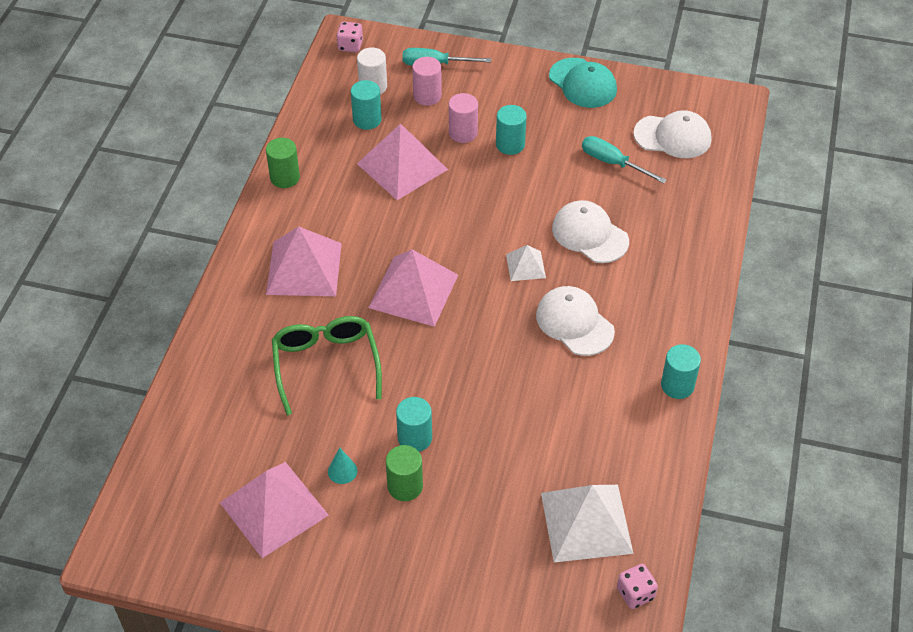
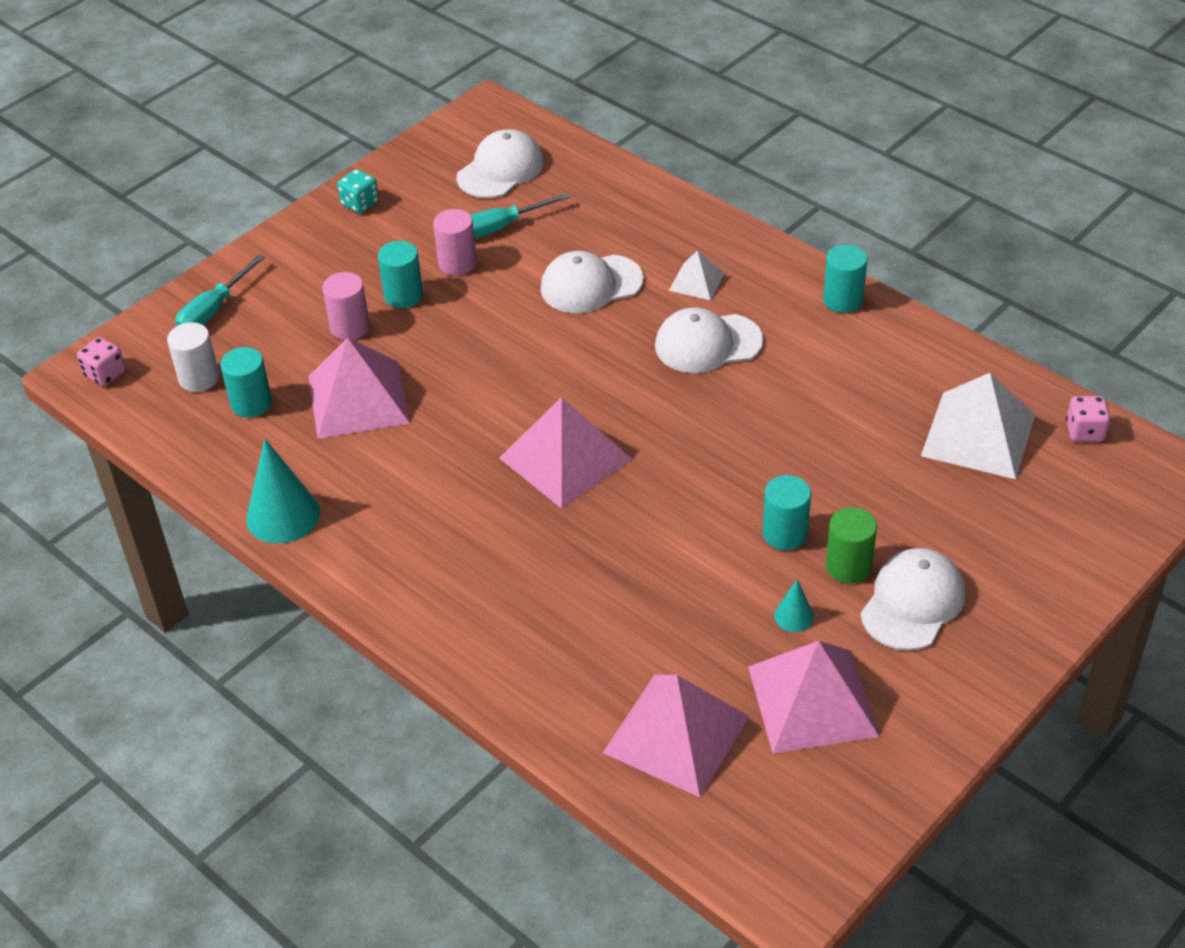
camera: 60 degrees left, 5 degrees down
(285, 177) = (283, 515): green cylinder -> turquoise cone
(304, 268) = (453, 547): pink pyramid -> pink pyramid (676, 734)
(326, 364) = (623, 577): green glasses -> none
(392, 537) = (913, 602): none -> white cap
(427, 96) = (260, 336): pink cylinder -> pink cylinder (457, 263)
(525, 266) = (598, 351): white pyramid -> white pyramid (697, 281)
(583, 83) = (360, 204): turquoise cap -> turquoise dice

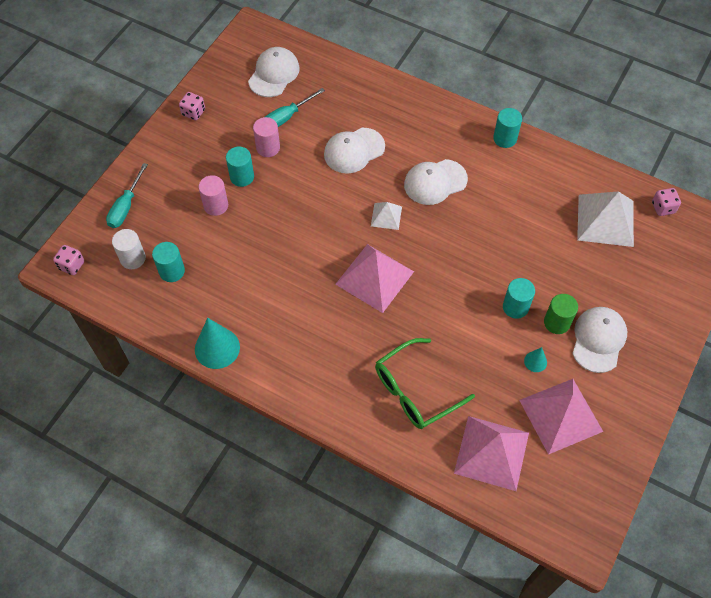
camera: 15 degrees left, 15 degrees up
(358, 399) = (237, 257): pink pyramid -> none
(360, 204) = (193, 112): turquoise dice -> pink dice
(577, 625) = (414, 391): none -> green glasses
(697, 281) = (416, 138): white pyramid -> white pyramid (386, 216)

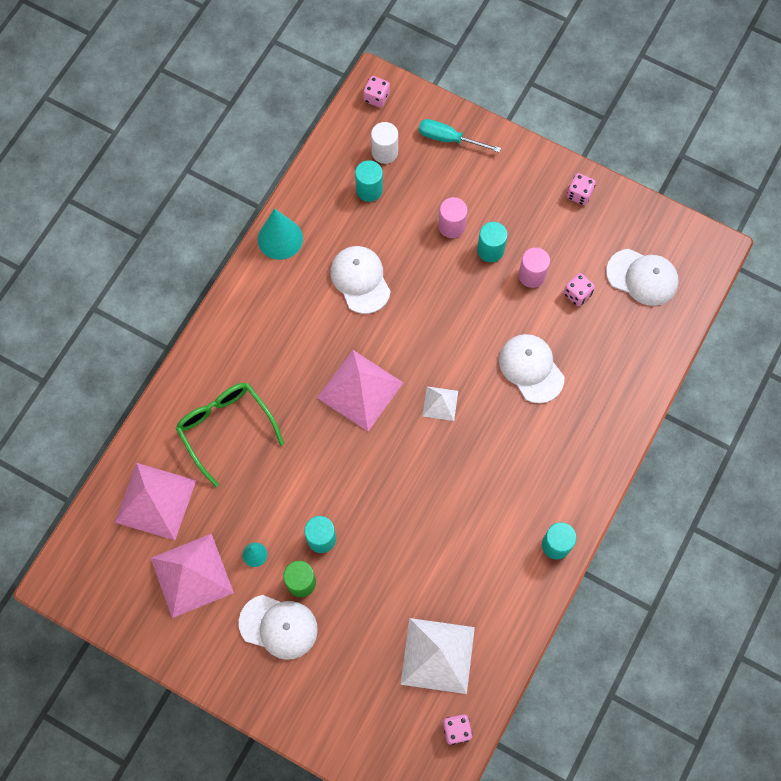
camera: 90 degrees right, 10 degrees up
(287, 117) = (577, 294): turquoise screwdriver -> pink dice
(435, 182) = (488, 459): white cap -> white cap (360, 280)

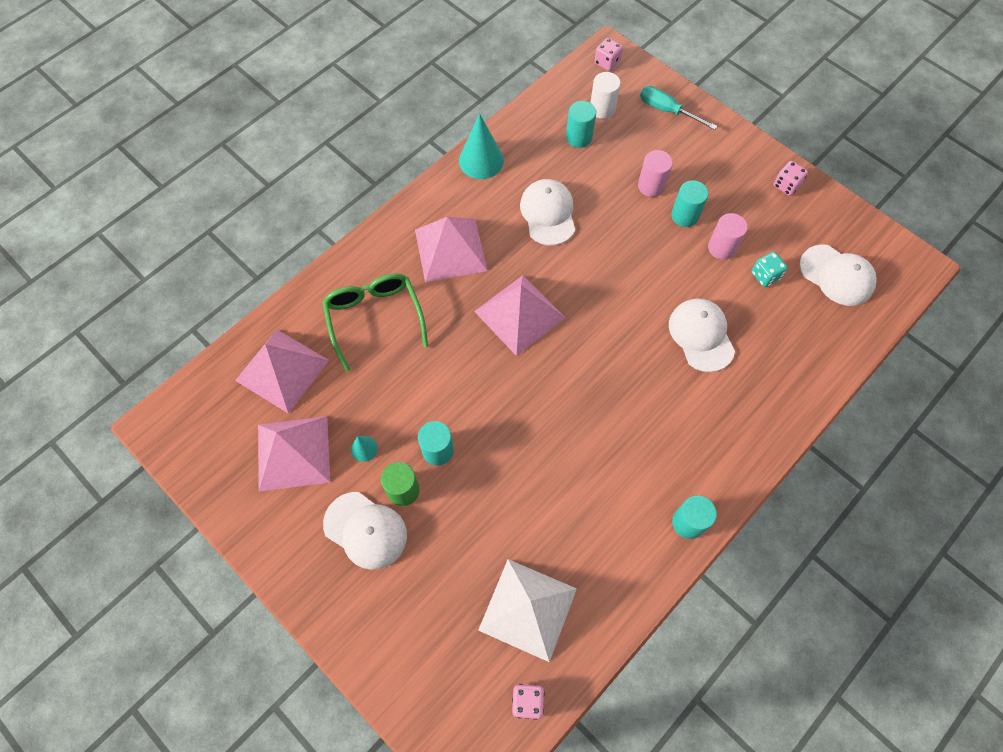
camera: 15 degrees right, 5 degrees down
(277, 341) = (450, 249): none -> pink pyramid
(440, 403) = (598, 346): white pyramid -> none
(577, 294) = (765, 276): pink dice -> turquoise dice

